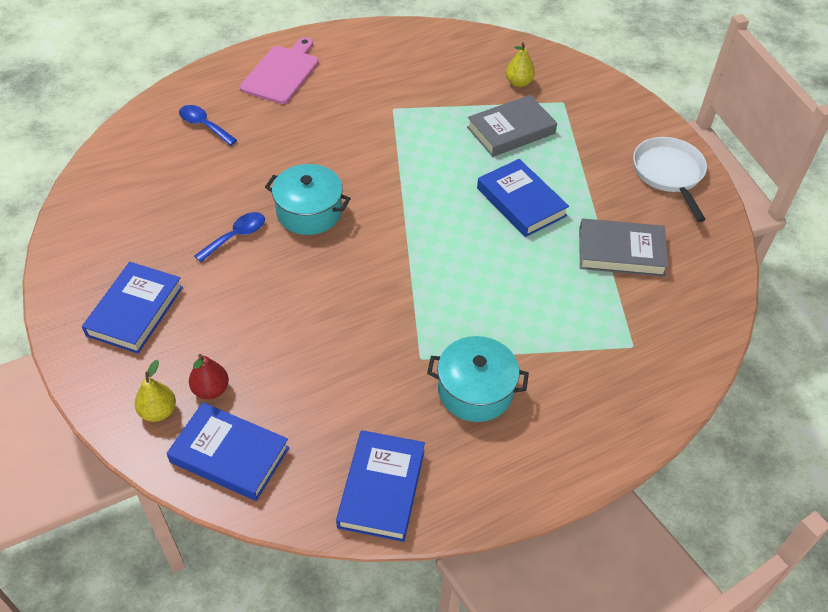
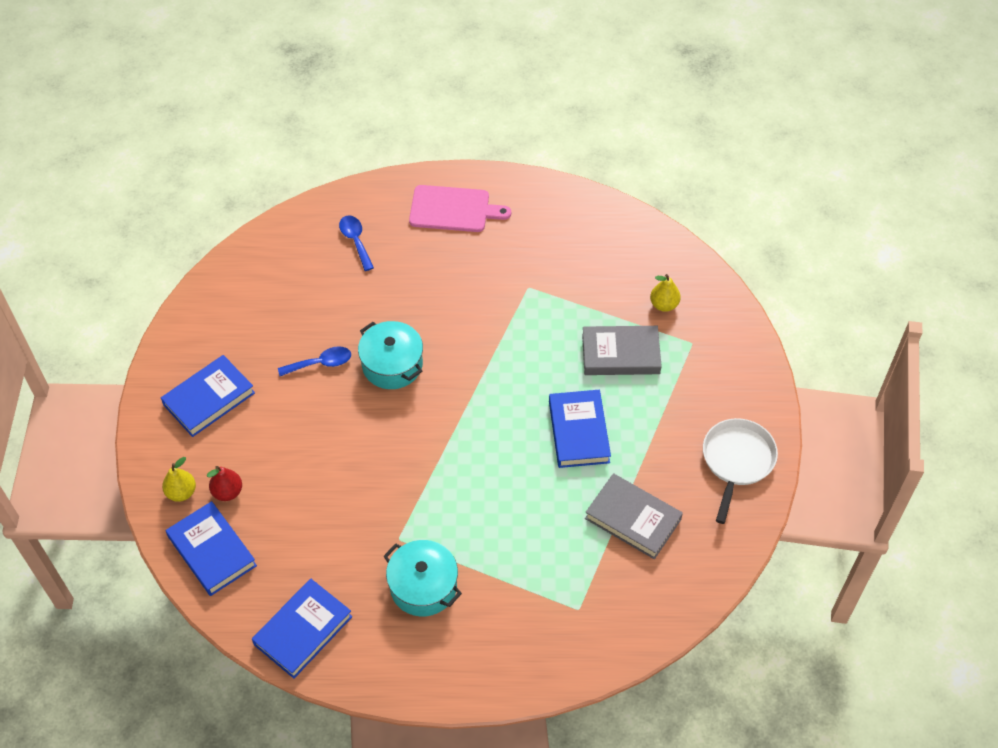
camera: 30 degrees right, 5 degrees up
(282, 73) = (453, 209): pink cutting board -> pink cutting board turned 45 degrees clockwise

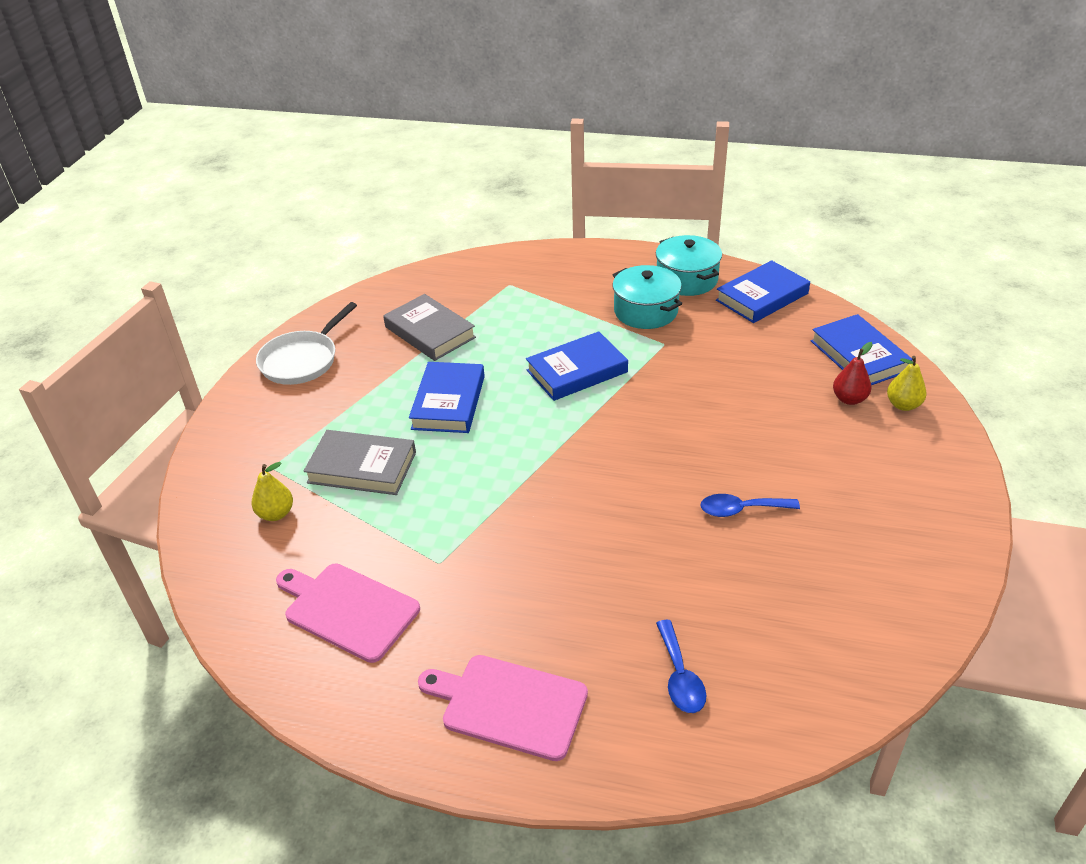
camera: 165 degrees left, 15 degrees down
(209, 399) = (888, 490): blue book -> blue book (577, 371)
(392, 365) = (647, 495): turquoise pot -> turquoise pot (687, 279)
(575, 246) = (348, 609): none -> pink cutting board

